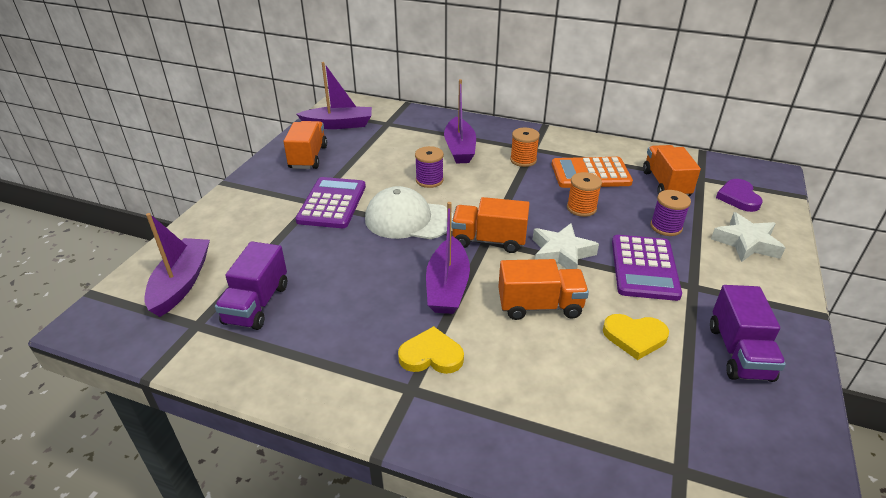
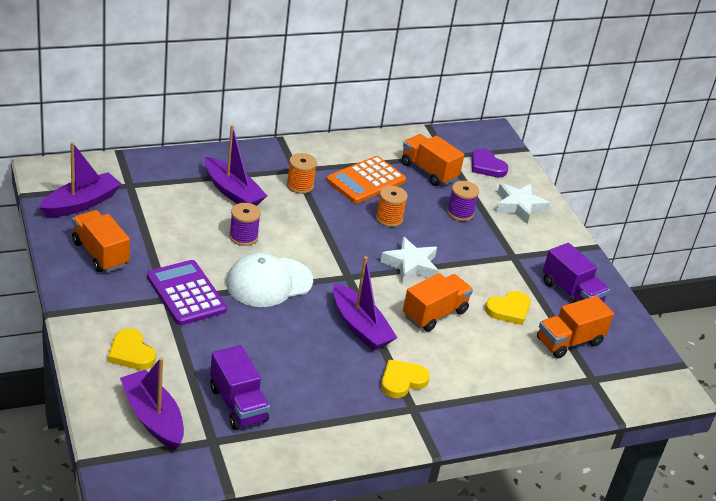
camera: 45 degrees left, 0 degrees up
(235, 229) = (131, 353): none -> yellow heart
(489, 240) = (350, 276): orange truck -> orange truck (569, 342)
(644, 268) = (473, 254): purple calculator -> none

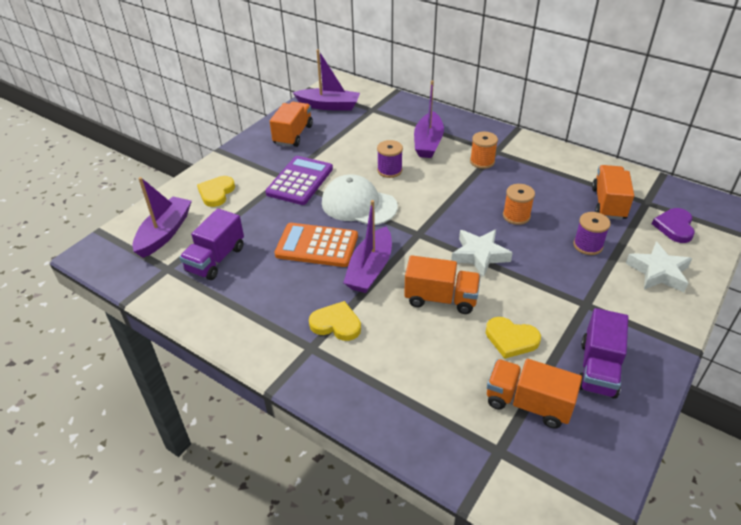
camera: 60 degrees right, 5 degrees up
(366, 181) = (540, 183): orange calculator -> orange calculator (317, 246)

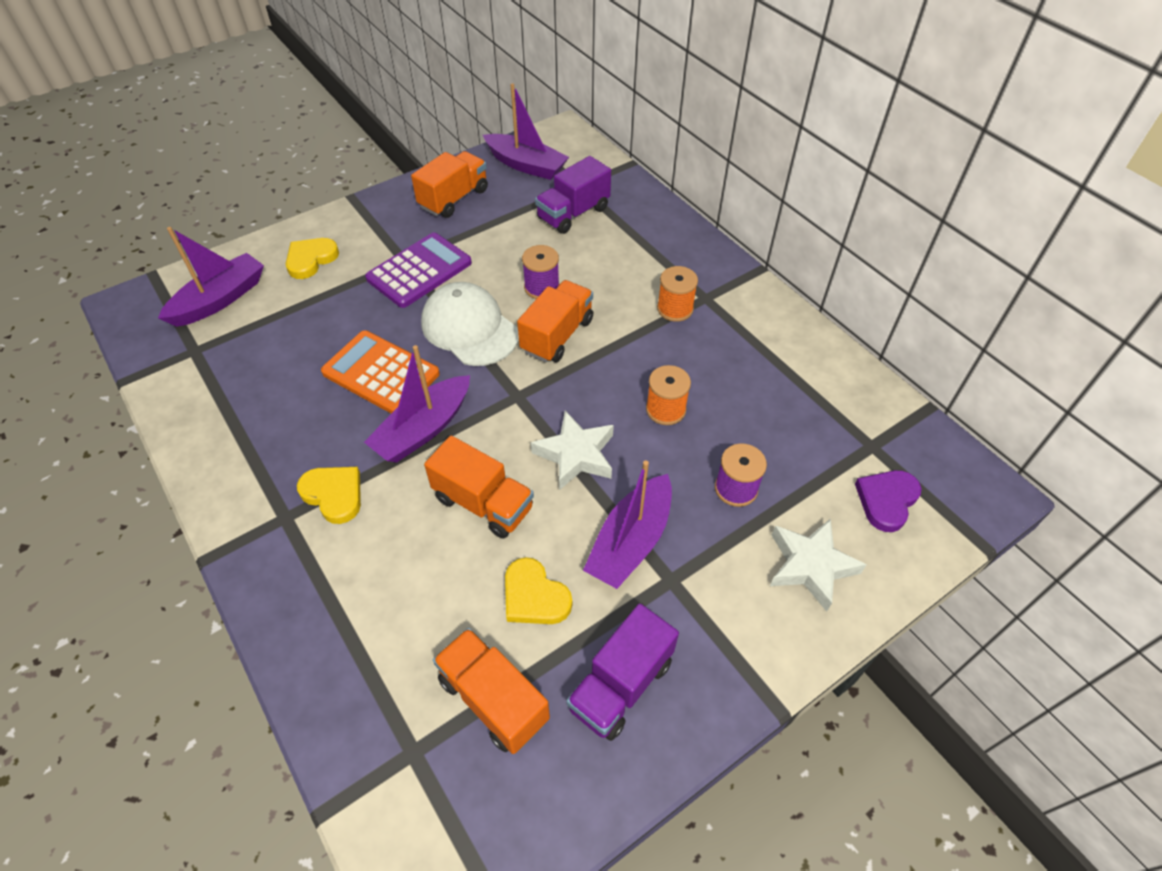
camera: 20 degrees right, 10 degrees up
(216, 259) = (253, 355): purple truck -> purple truck (573, 213)
(428, 143) = (620, 258): purple boat -> purple boat (630, 541)
(608, 203) = (812, 430): orange truck -> orange truck (557, 335)

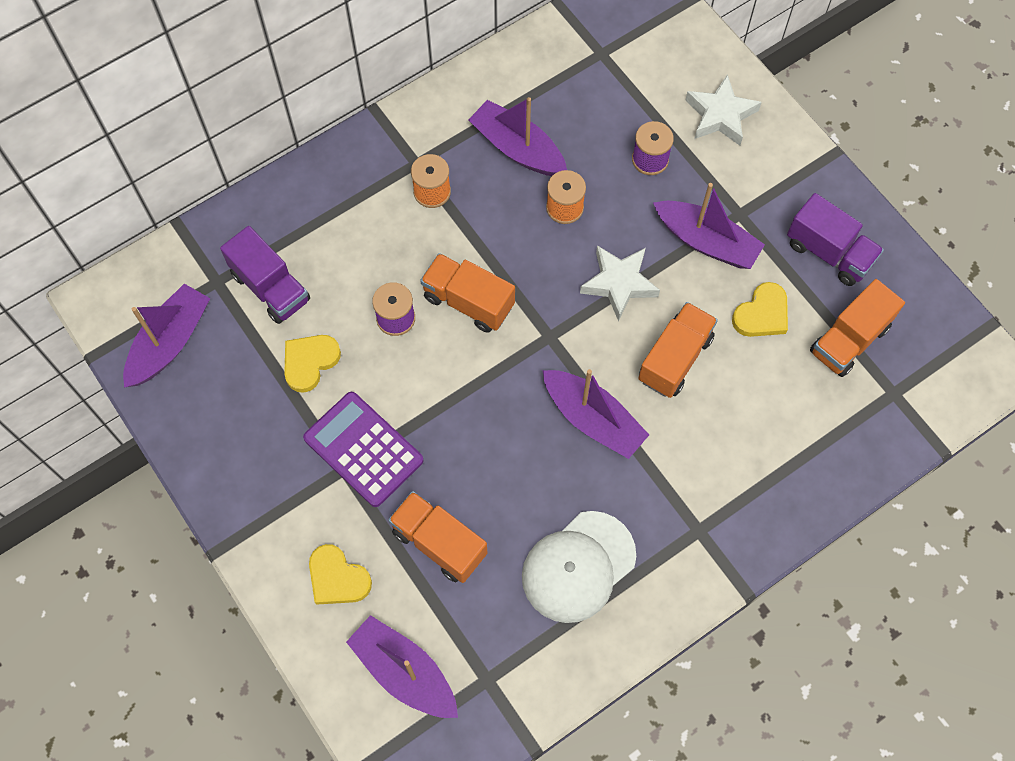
camera: 90 degrees left, 15 degrees up
(334, 494) = (672, 490): yellow heart -> yellow heart (310, 362)
(381, 373) = (521, 469): orange calculator -> none
(454, 198) = (231, 423): orange truck -> orange truck (439, 543)
(469, 328) = (456, 387): white cap -> white cap (578, 566)
(733, 371) = (517, 148): none -> purple boat
(886, 500) = (656, 53): purple heart -> none

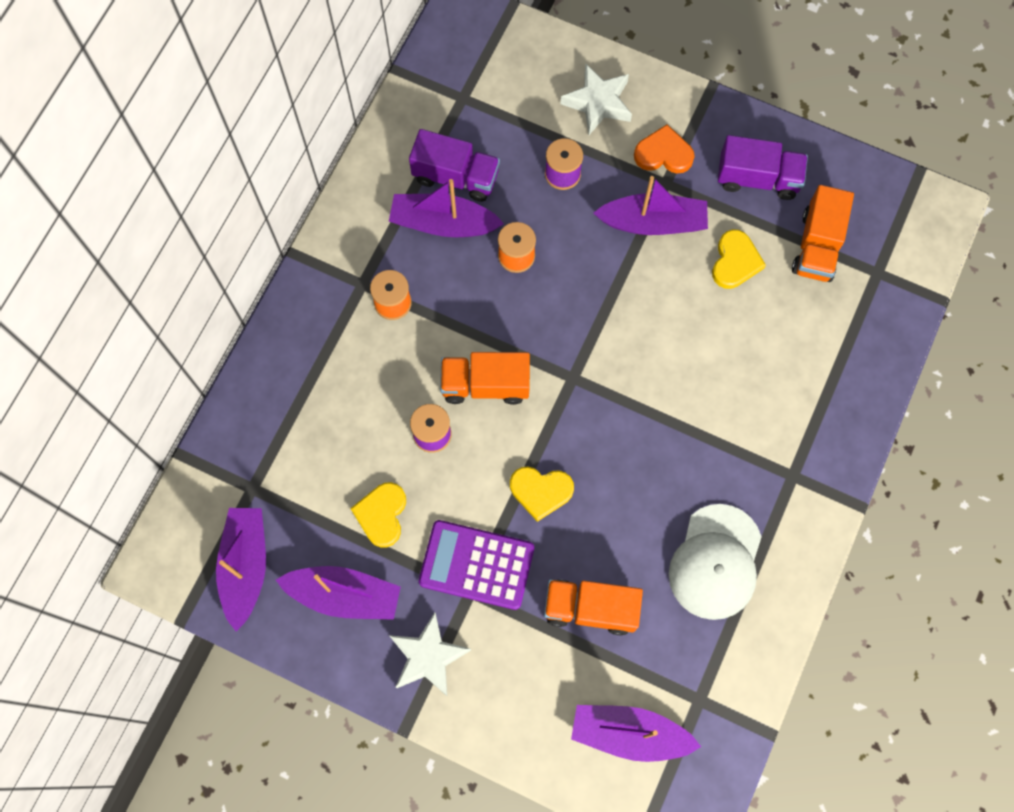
camera: 30 degrees left, 5 degrees up
(271, 287) = (304, 467): purple truck -> purple truck (456, 176)
(337, 578) = (524, 688): yellow heart -> yellow heart (541, 491)
(593, 419) = (652, 429): purple boat -> purple boat (344, 595)
(619, 283) = (603, 299): white star -> white star (428, 657)
(675, 358) = (687, 339): orange truck -> none
(753, 188) = (663, 153): none -> orange heart

